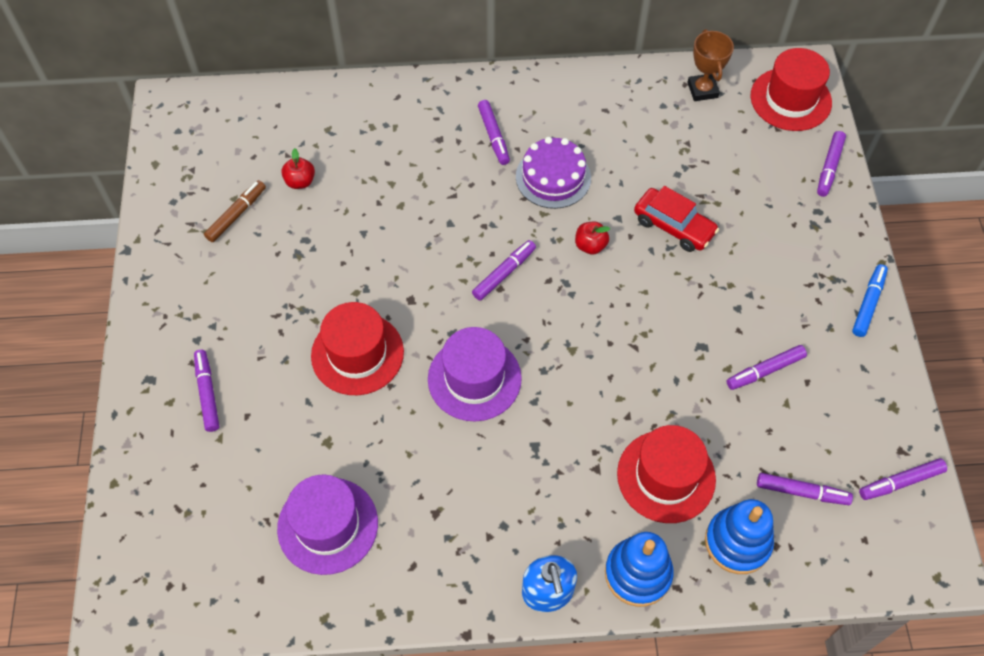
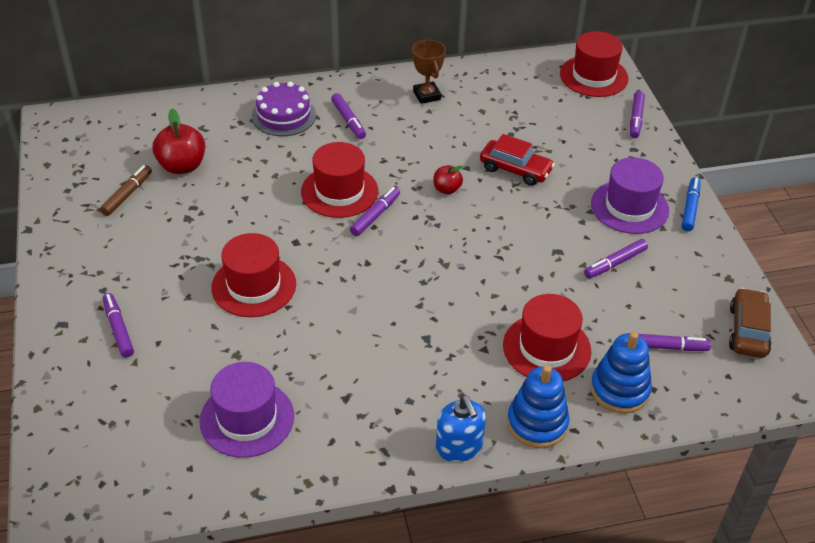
camera: 10 degrees left, 15 degrees down
(300, 181) = (182, 166): red apple -> red apple, size x1.76
(469, 235) = (339, 191): none -> red hat
(474, 378) = (363, 294): purple hat -> purple hat (629, 207)
(553, 177) = (405, 144): purple cake -> purple cake (284, 115)
(702, 90) = (519, 75): brown trophy -> brown trophy (427, 95)
(900, 482) = (748, 331): purple marker -> brown car

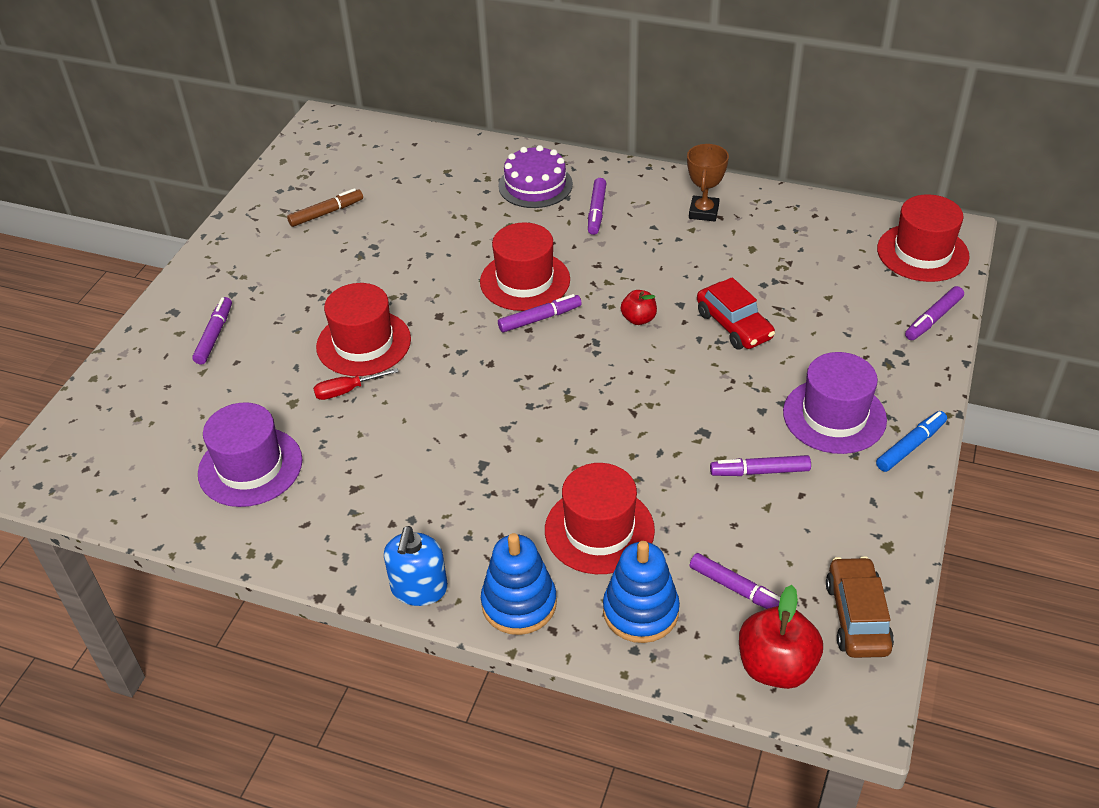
camera: 35 degrees right, 0 degrees up
(182, 166) = (397, 203): red apple -> red apple (776, 666)
(273, 328) = (346, 391): none -> red screwdriver
(748, 331) = (857, 616): brown car -> brown car turned 45 degrees counterclockwise

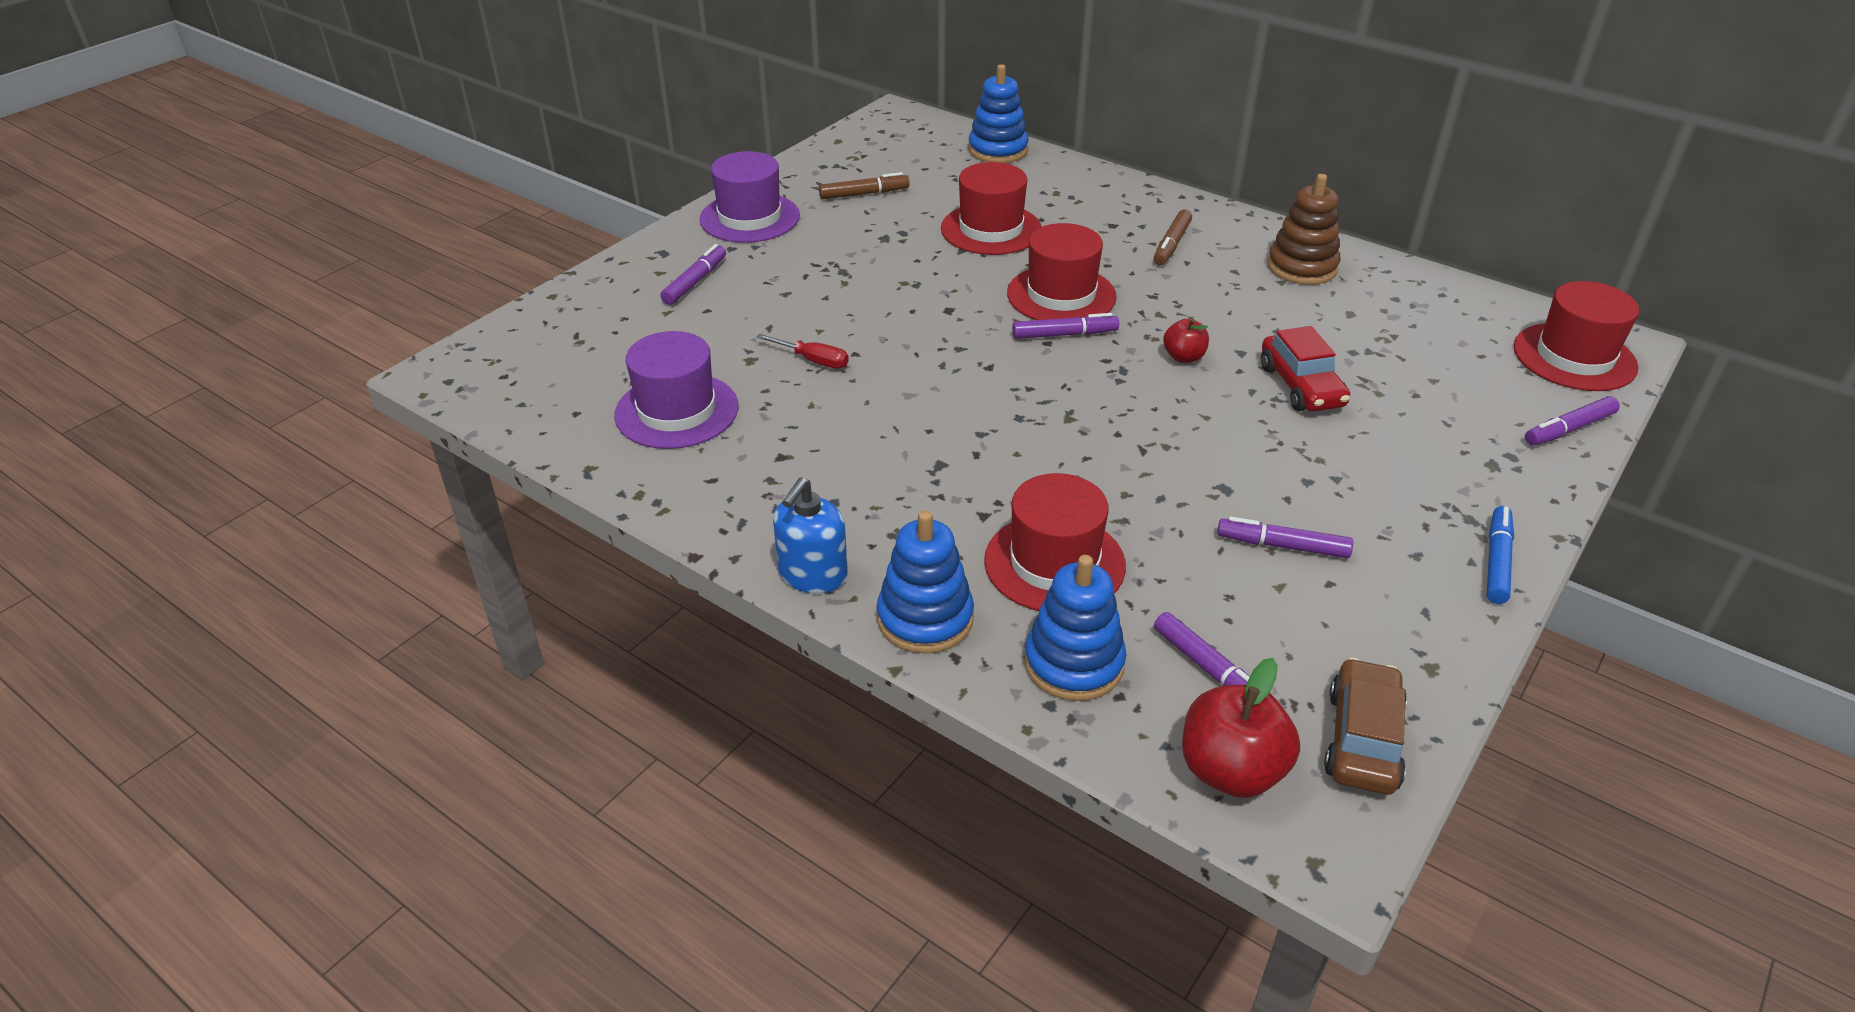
camera: 15 degrees right, 5 degrees down
(346, 391) = (814, 361): red screwdriver -> red screwdriver turned 150 degrees counterclockwise
(363, 343) = (853, 319): red hat -> red hat (991, 229)
(424, 143) = (998, 150): none -> blue stacking toy
(535, 185) = (1108, 208): purple cake -> none
(596, 211) = (1171, 244): purple marker -> brown marker
(704, 212) = (1302, 267): brown trophy -> brown stacking toy
(834, 416) = (1402, 506): purple hat -> purple hat (749, 218)
(910, 446) = (1497, 561): blue marker -> blue marker turned 45 degrees counterclockwise

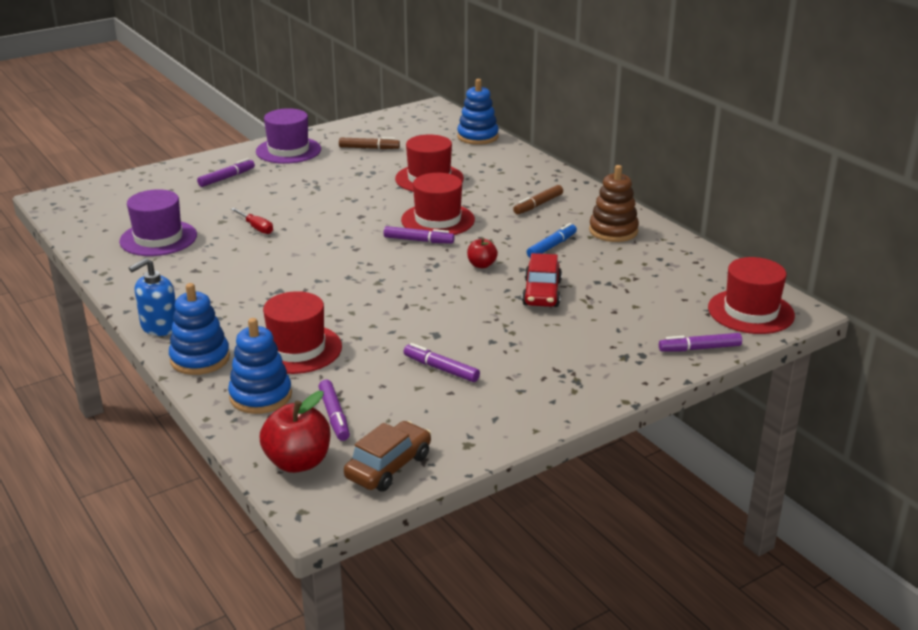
camera: 20 degrees right, 10 degrees down
(1497, 561) = (569, 404): blue marker -> blue marker (552, 246)

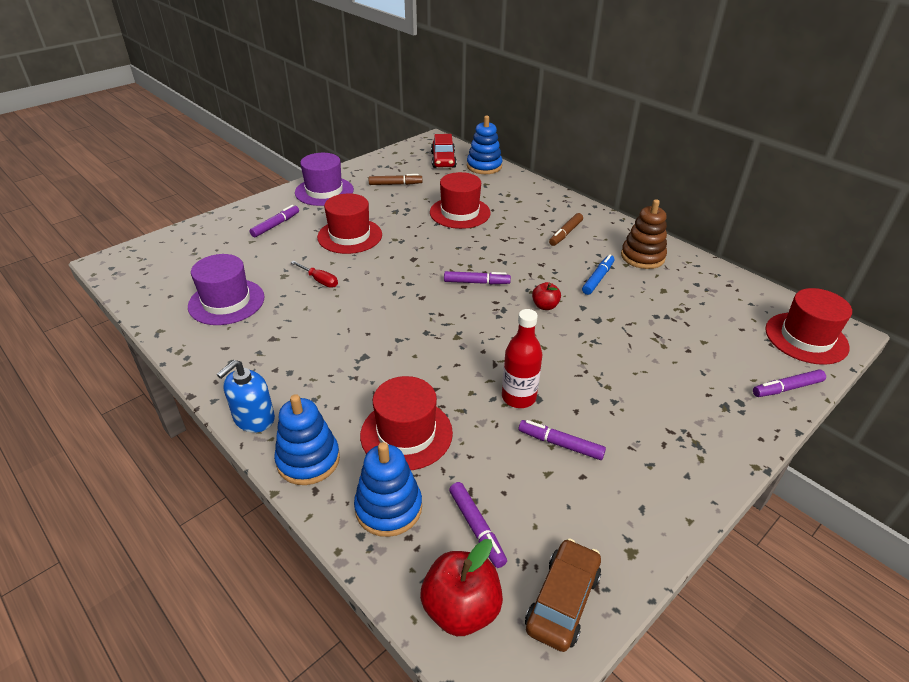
camera: 10 degrees left, 10 degrees up
(417, 332) = (518, 397): none -> red bottle
(438, 220) = (485, 257): red hat -> red hat (350, 236)
(542, 293) = (613, 334): red car -> red car (443, 160)

